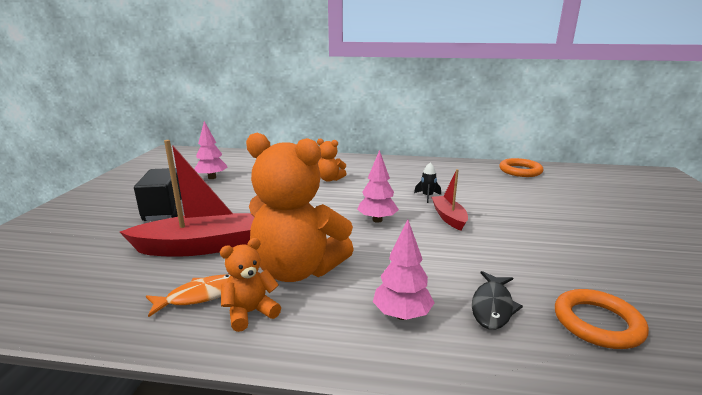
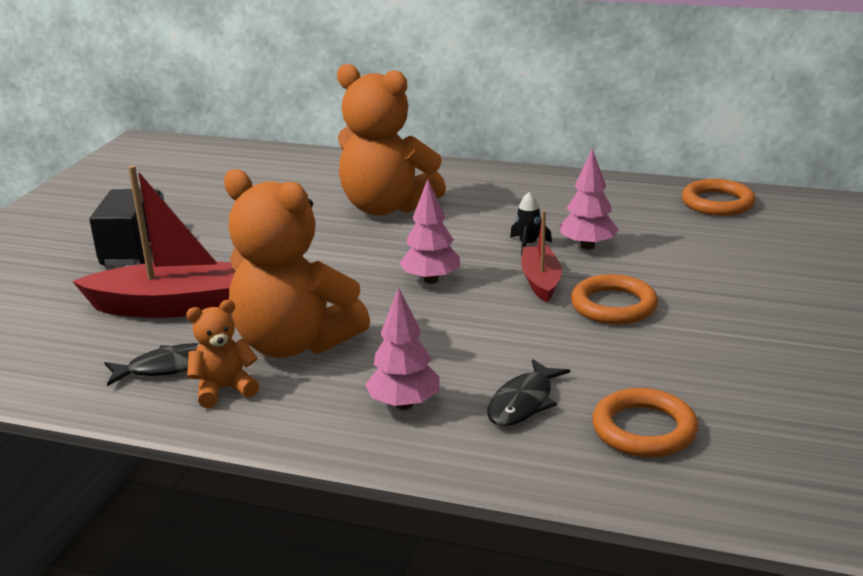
camera: 10 degrees right, 5 degrees up
(200, 296) = (168, 367): orange fish -> black fish
(212, 177) = (204, 197): pink tree -> pink tree (587, 246)
(329, 179) = (386, 207): orange teddy bear -> orange teddy bear, size x2.13
(505, 230) = (613, 305): none -> orange ring

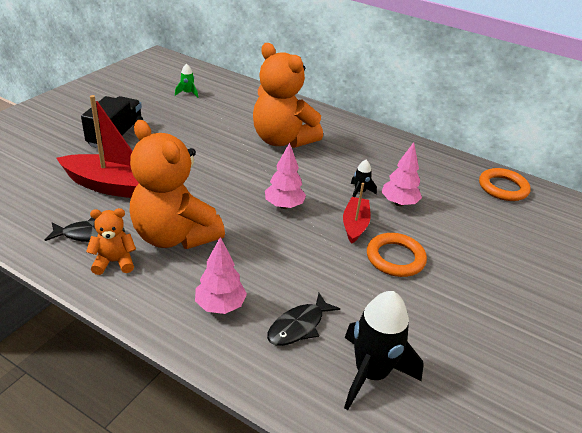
camera: 10 degrees right, 10 degrees up
(214, 178) = (187, 93): none -> green rocket
(644, 429) = (371, 373): orange ring -> black rocket

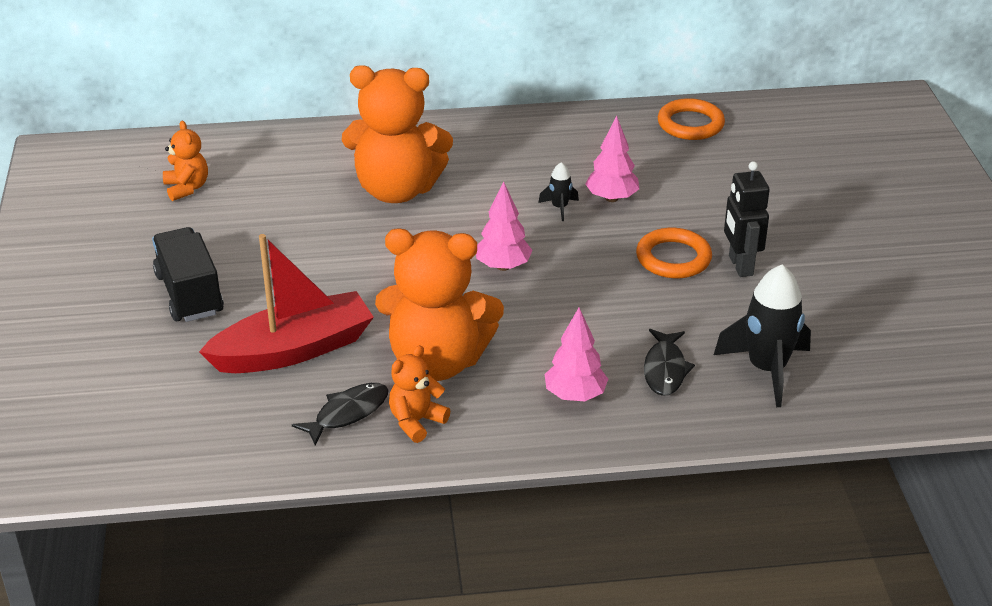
camera: 35 degrees left, 0 degrees up
(187, 93) = (187, 188): green rocket -> orange teddy bear
(355, 225) = (598, 246): red boat -> none
(437, 288) = (740, 266): none -> black robot

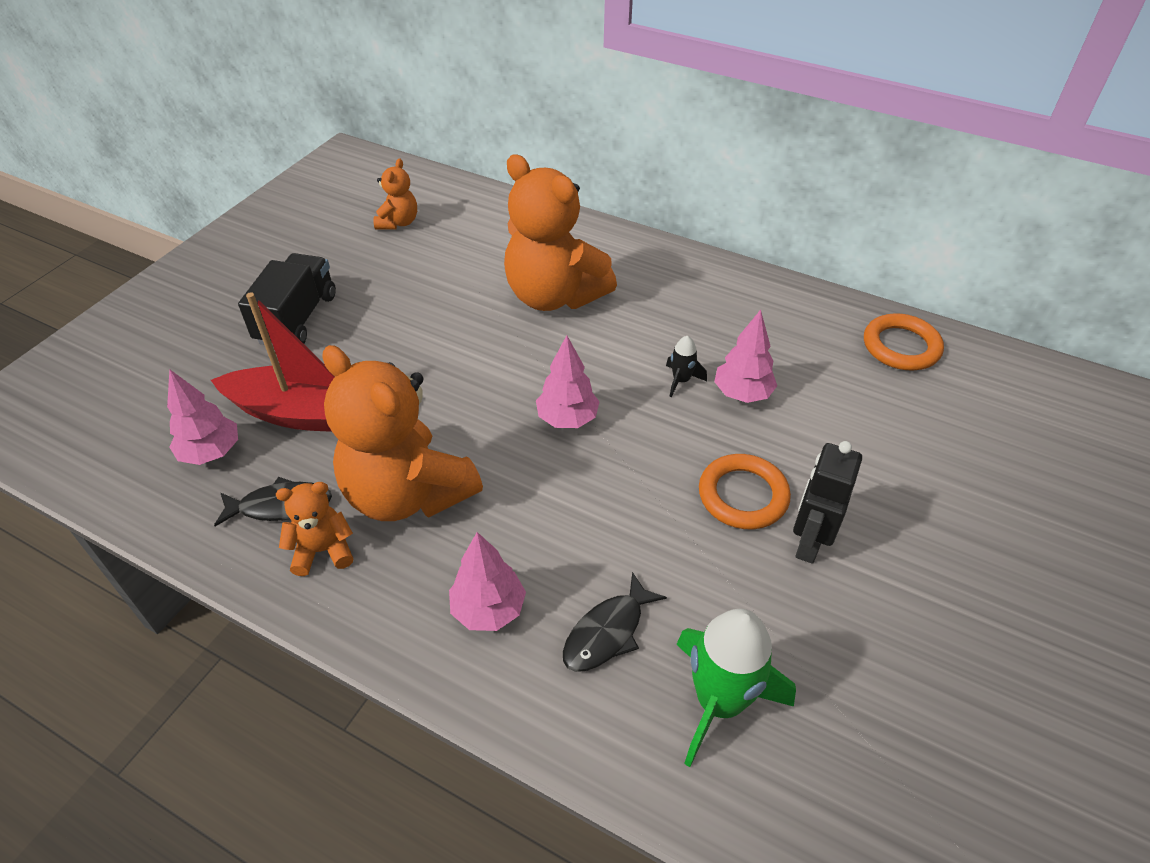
camera: 35 degrees right, 10 degrees up
(242, 409) = (211, 453): none -> pink tree
(766, 369) = (719, 702): black rocket -> green rocket

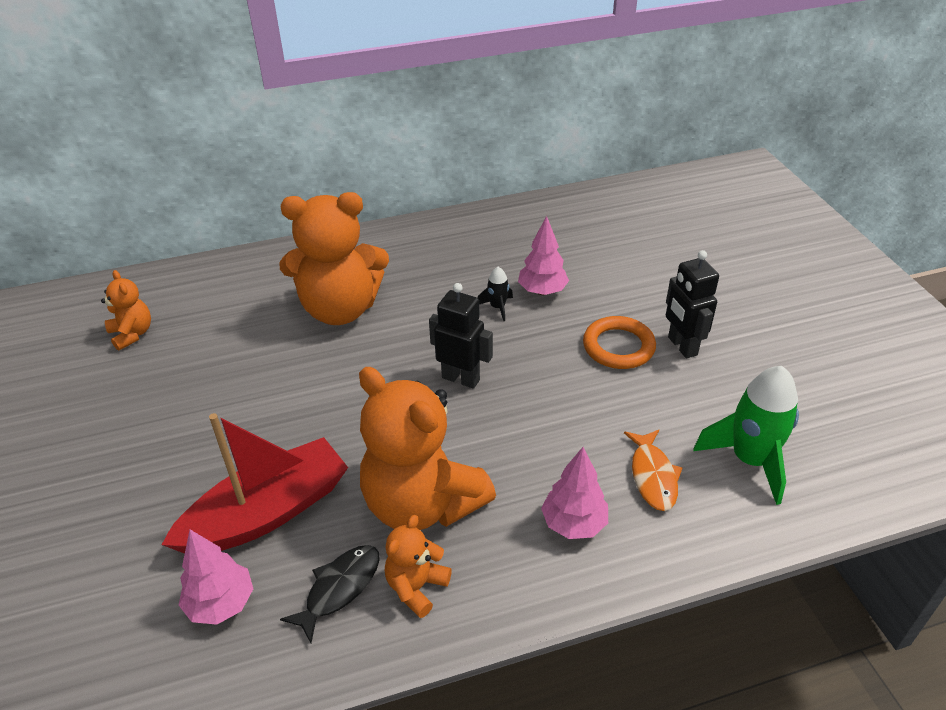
camera: 45 degrees left, 5 degrees down
(297, 319) = (146, 458): black truck -> none
(408, 493) = (422, 503): orange teddy bear -> orange teddy bear turned 45 degrees clockwise
(567, 419) = (461, 378): pink tree -> black robot
(607, 632) = (653, 476): black fish -> orange fish
(901, 346) = (588, 210): orange ring -> none

